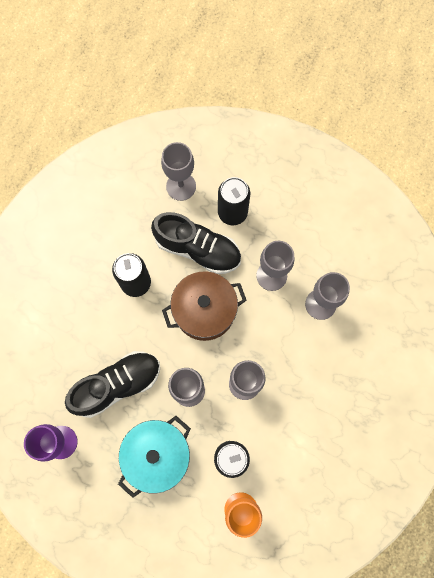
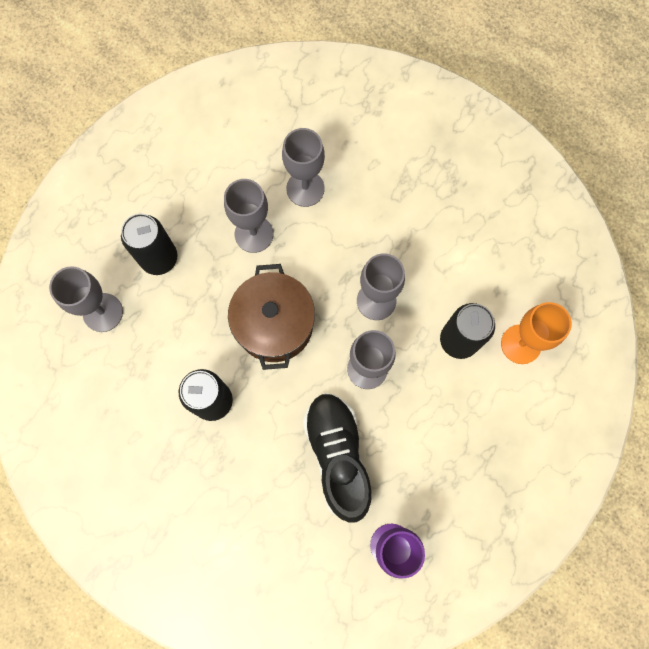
camera: 75 degrees left, 0 degrees up
(157, 455) = (436, 426): turquoise pot -> none
(198, 249) = (193, 312): black shoe -> none

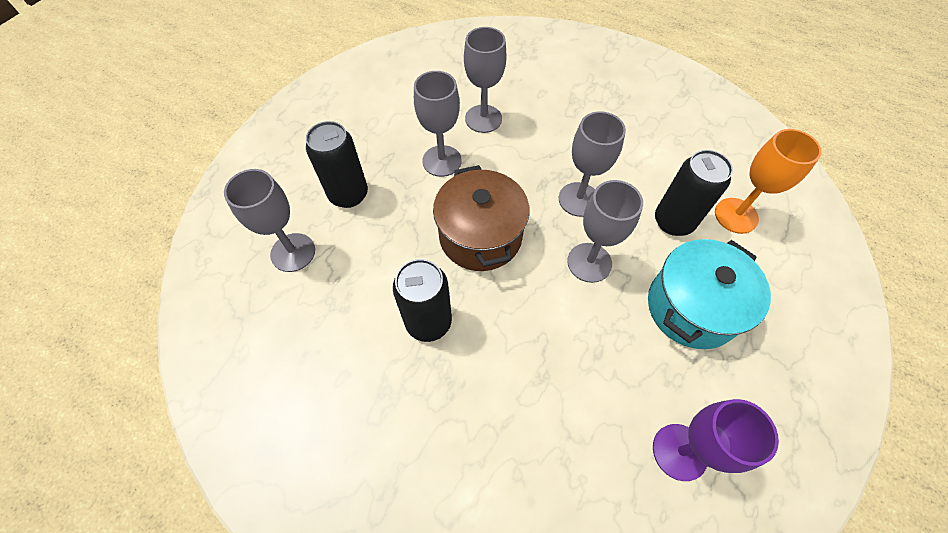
camera: 10 degrees left, 15 degrees down
(337, 456) = (584, 357): black shoe -> none
(444, 428) = (691, 307): none -> turquoise pot

